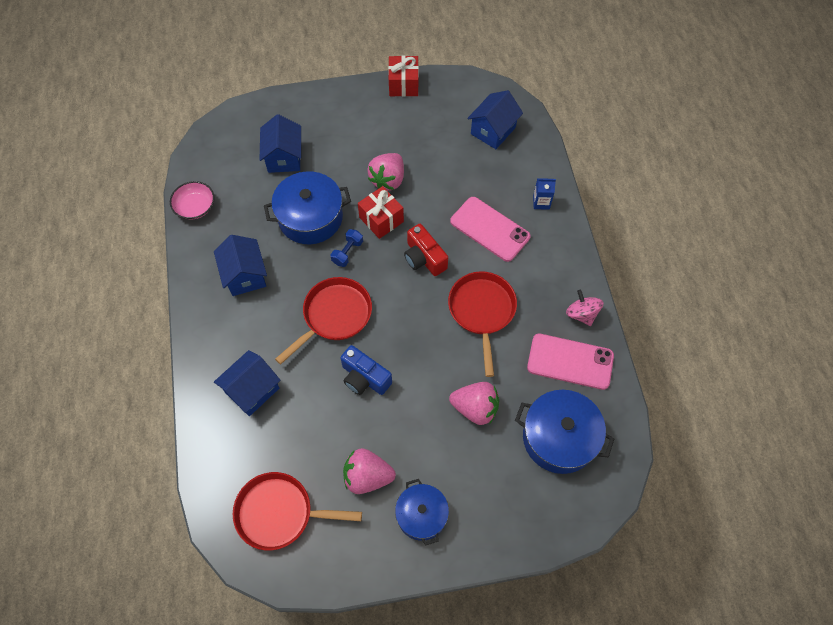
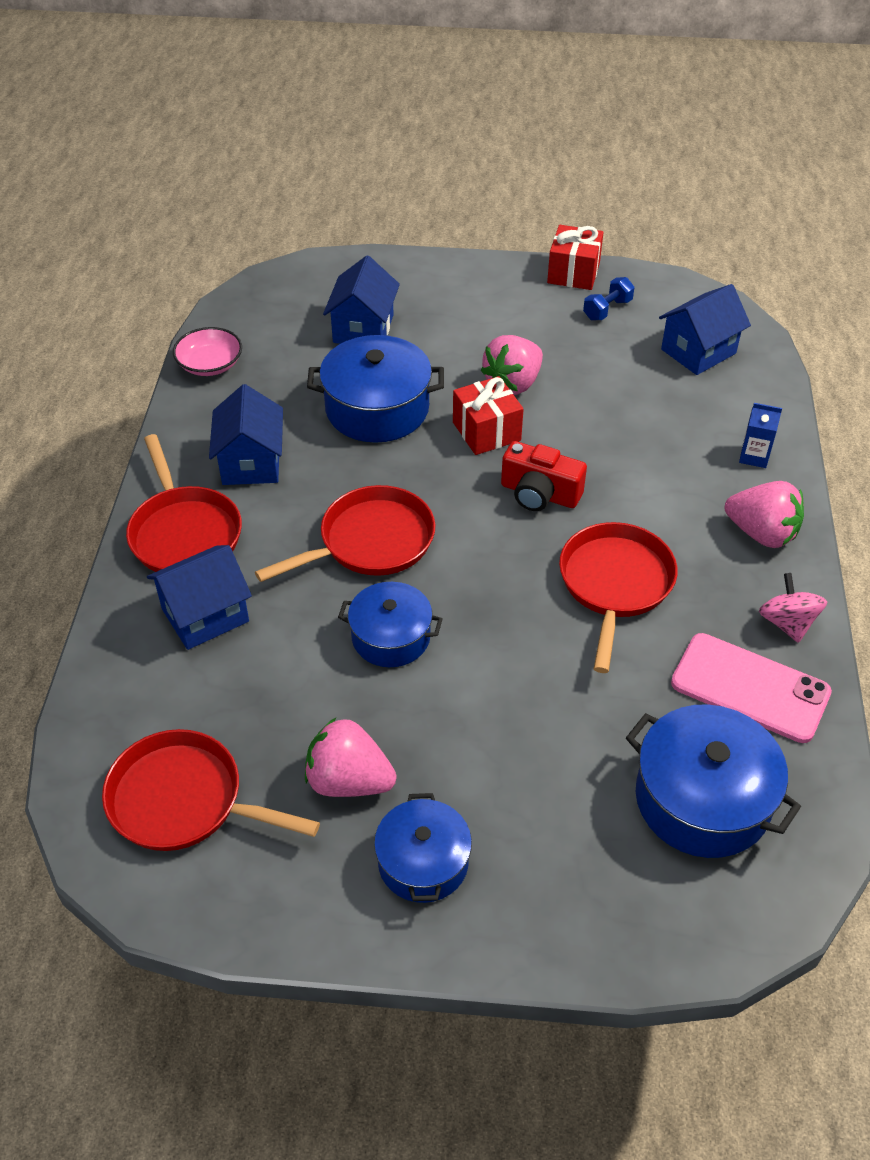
camera: 15 degrees right, 15 degrees down
(220, 336) = (184, 532): none -> red pan
(347, 252) = (419, 463): blue dumbbell -> blue dumbbell (607, 309)
(364, 378) = (391, 637): blue camera -> blue pot
(424, 258) = (539, 494): red camera -> red camera turned 45 degrees counterclockwise
(475, 408) = (564, 721): pink strawberry -> pink strawberry (761, 533)
(490, 229) = (659, 476): pink phone -> none

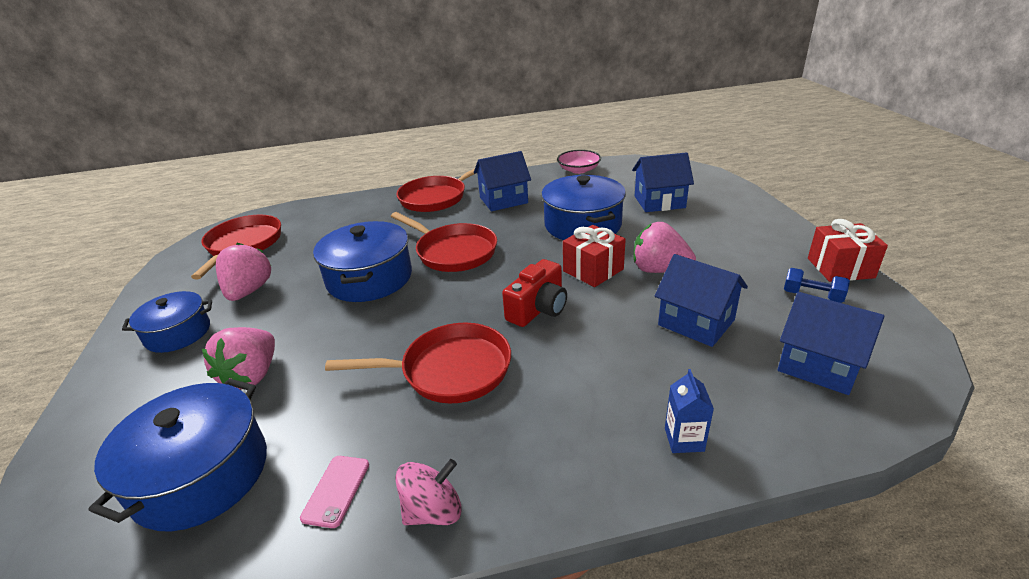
camera: 75 degrees right, 15 degrees down
(205, 615) = (376, 218): blue house -> blue house (696, 322)
(391, 637) = (369, 278): blue pot -> blue pot, size x1.55
(539, 494) = (538, 309): red camera -> red camera turned 150 degrees counterclockwise
(750, 688) = (336, 490): pink phone -> pink phone, size x0.50
(761, 533) = (563, 466): pink strawberry -> pink strawberry (252, 375)

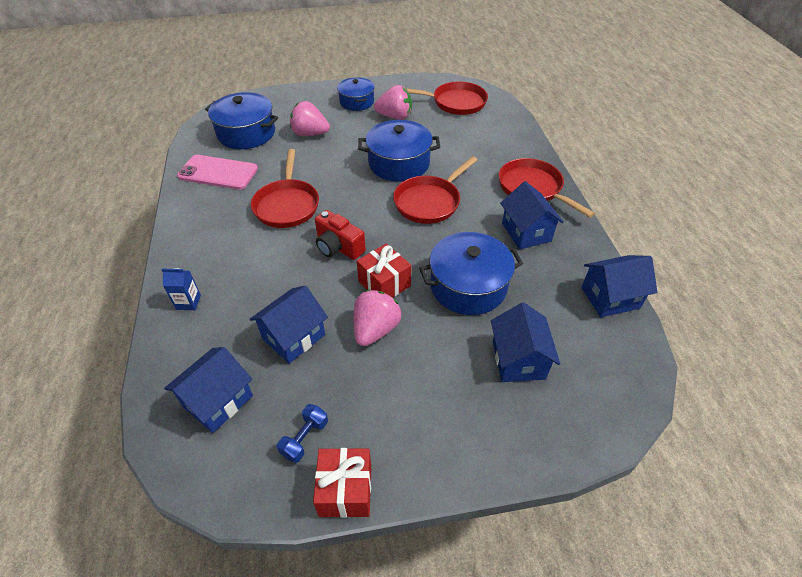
camera: 90 degrees right, 15 degrees up
(336, 490) = (218, 173): pink phone -> pink phone, size x2.01
(433, 511) = (192, 203): pink spinning top -> none
(578, 170) = (610, 297): pink bowl -> blue house

